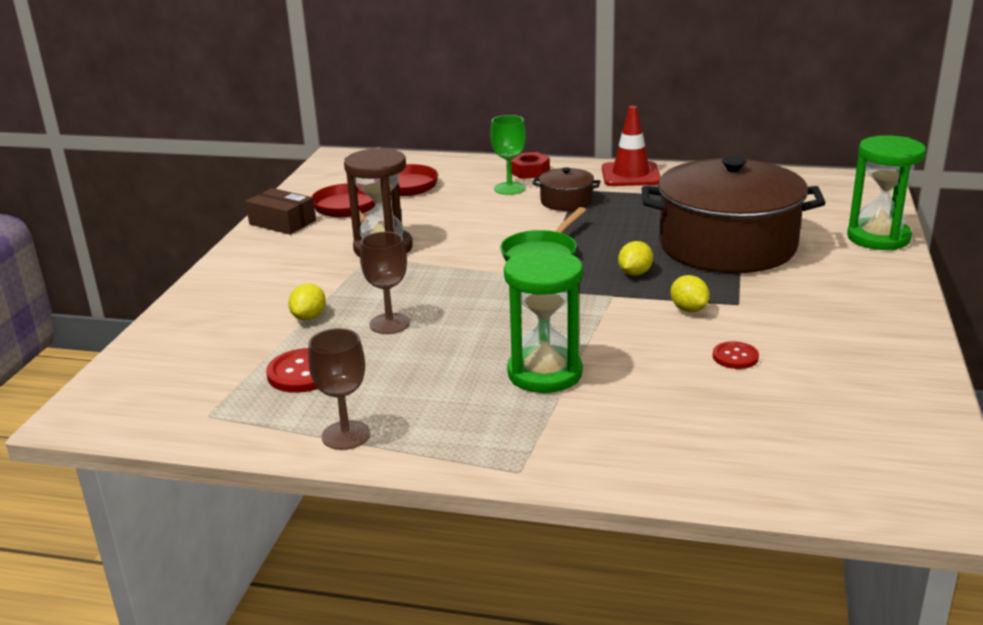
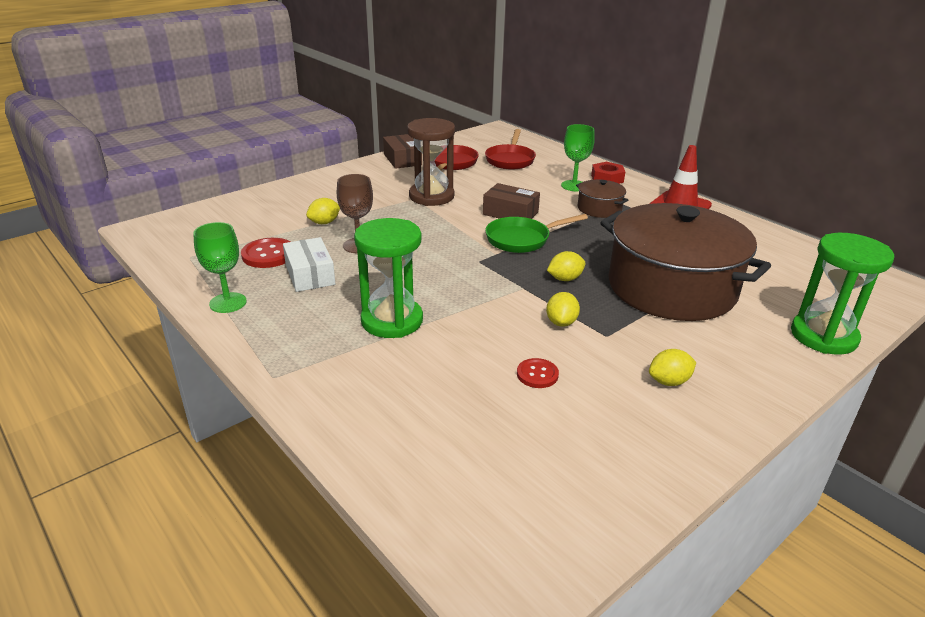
camera: 35 degrees right, 5 degrees up
(346, 435) = (228, 303): brown goblet -> green goblet
(387, 371) = (310, 275): none -> white box
(491, 235) = (510, 213): none -> brown box
(832, 316) = (669, 381): none -> yellow lemon

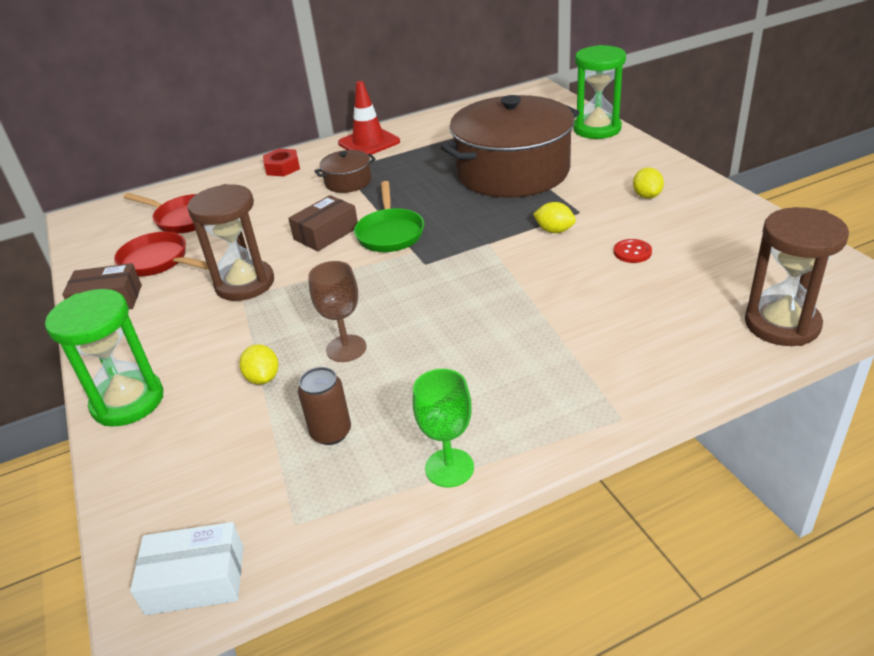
camera: 70 degrees left, 5 degrees up
(268, 255) = (331, 432): red button -> brown can
(310, 275) = (404, 391): white box -> white box (195, 580)
(392, 321) = (527, 329): green hourglass -> green hourglass (128, 401)
(422, 486) = (782, 324): none -> brown hourglass
(565, 279) = (479, 219): yellow lemon -> none
(574, 186) = (286, 188): green goblet -> none

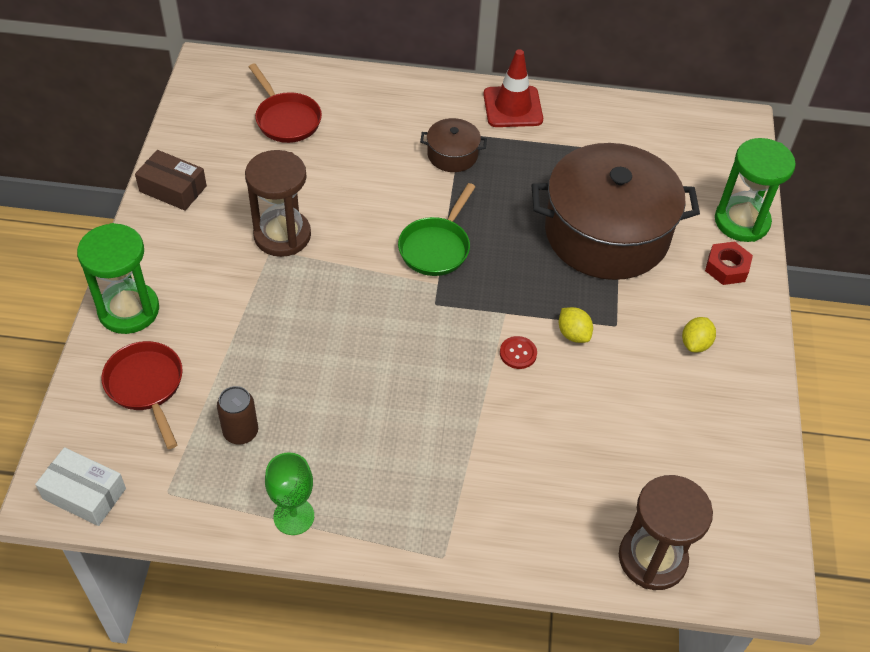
camera: 25 degrees right, 15 degrees up
(158, 261) = (234, 164): red pan -> red pan (146, 386)
(263, 378) = (230, 348): yellow lemon -> none
(282, 168) = (411, 98): red nut -> red nut (726, 268)
(326, 233) = (385, 214): brown box -> none
(346, 348) = (307, 358): brown goblet -> none
(632, 252) = (613, 403): red button -> red button (518, 353)

